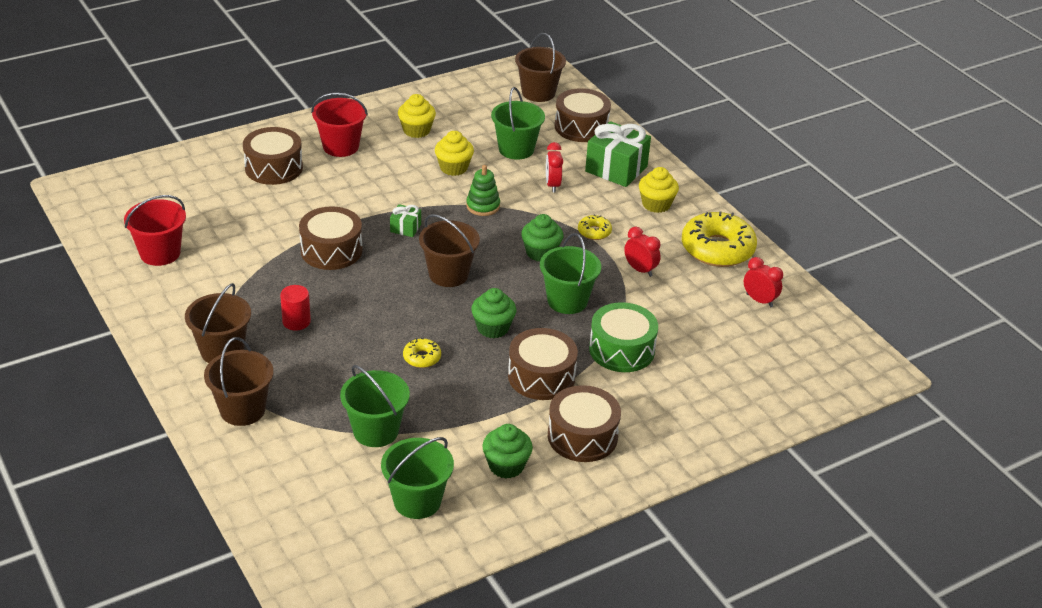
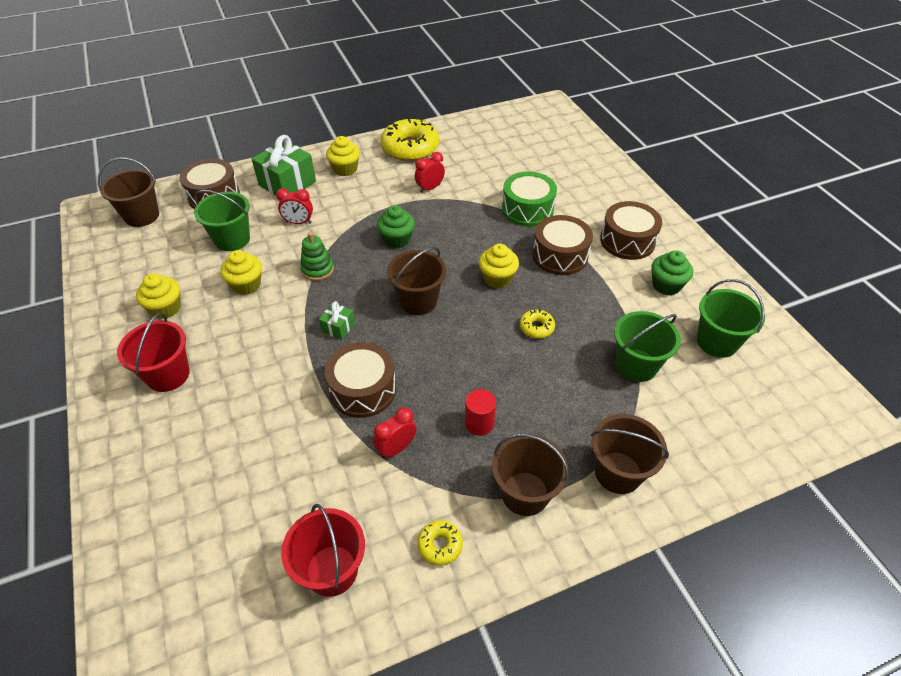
camera: 80 degrees left, 10 degrees up
(274, 168) = (185, 442): brown drum -> none
(493, 328) = (497, 278): green cupcake -> yellow cupcake
(567, 301) = (465, 231): green bucket -> none
(594, 232) = (374, 206): yellow donut -> yellow donut (440, 545)
(759, 300) = (474, 139): red clock -> red clock (396, 448)

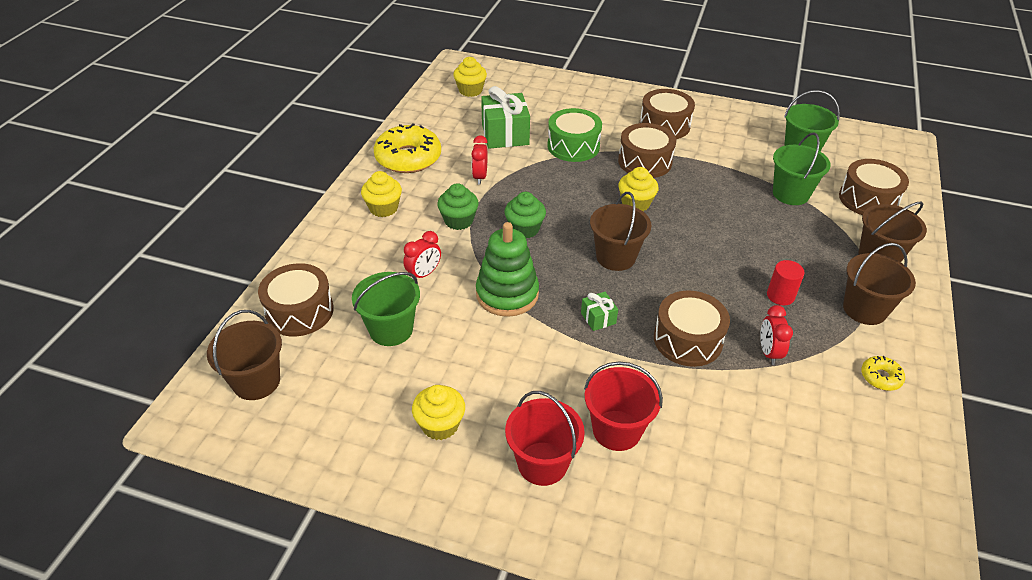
camera: 50 degrees left, 5 degrees down
(246, 285) = (473, 350): yellow cupcake -> yellow cupcake (470, 90)
(287, 183) = (353, 253): green gift -> green gift (505, 135)
(317, 269) = (507, 294): green stacking toy -> green stacking toy, size x1.68
(332, 570) = (864, 451): red bucket -> red bucket (616, 430)
(536, 327) = (709, 215): yellow donut -> none
(666, 285) = (728, 137): green cupcake -> green cupcake (458, 221)
(703, 426) = (868, 199): none -> brown drum

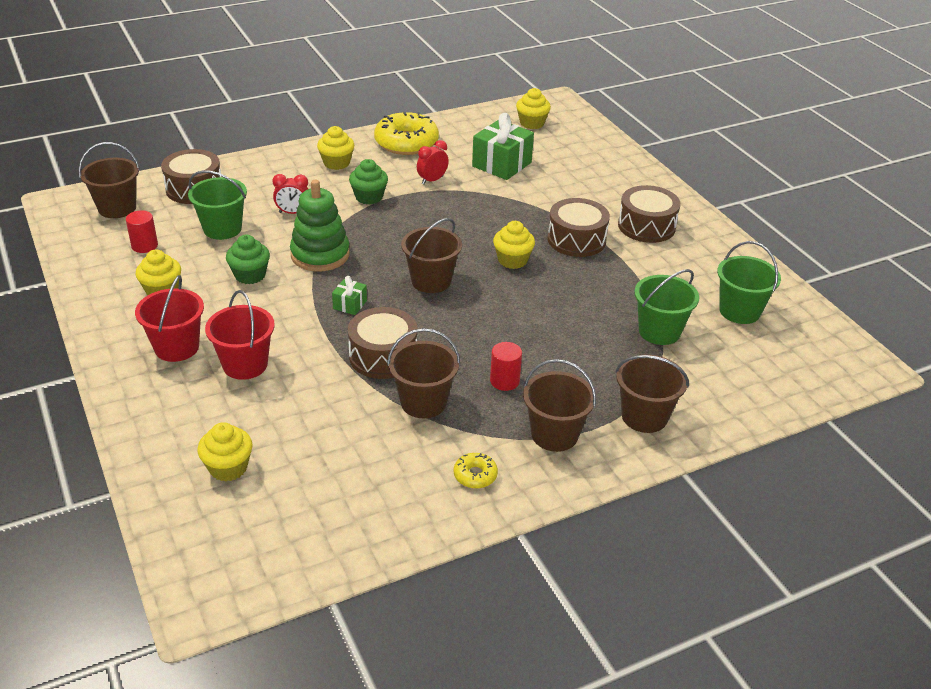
camera: 45 degrees right, 5 degrees down
(349, 397) = (144, 246): none -> red cylinder
(524, 229) = (402, 227): green cupcake -> green cupcake (250, 275)
(573, 146) = (539, 199): green drum -> none
(755, 524) = (228, 467): none -> yellow cupcake
(768, 352) = (423, 402): red clock -> brown bucket
(868, 199) = (727, 379): brown drum -> none

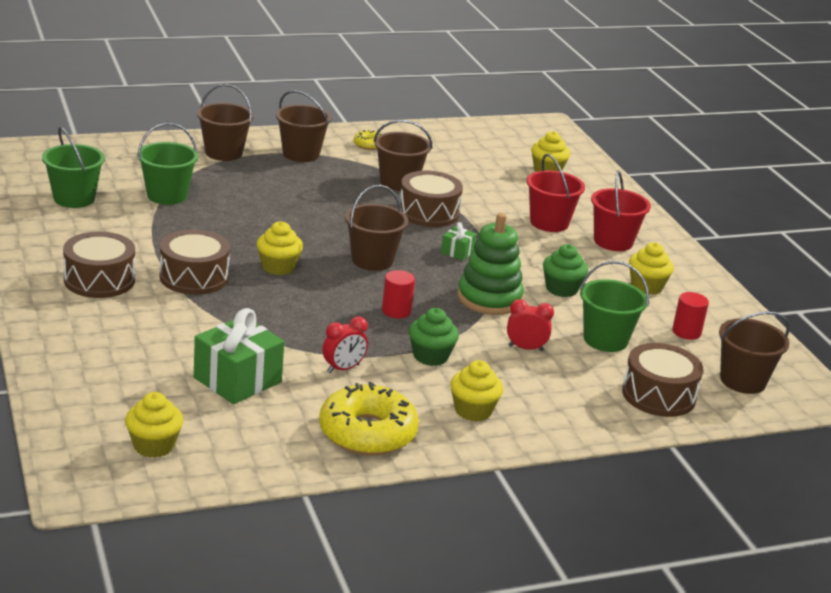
camera: 175 degrees left, 10 degrees down
(504, 381) = (327, 185): red cylinder -> red cylinder (396, 311)

